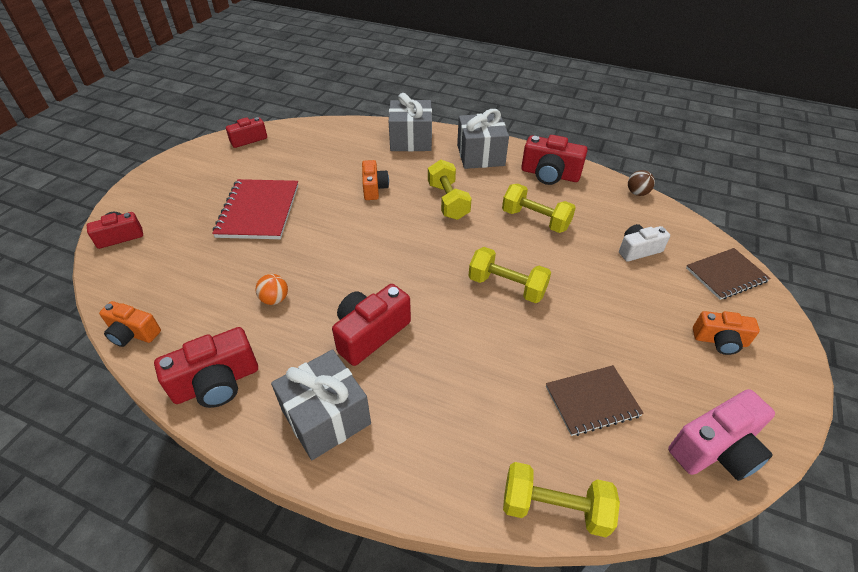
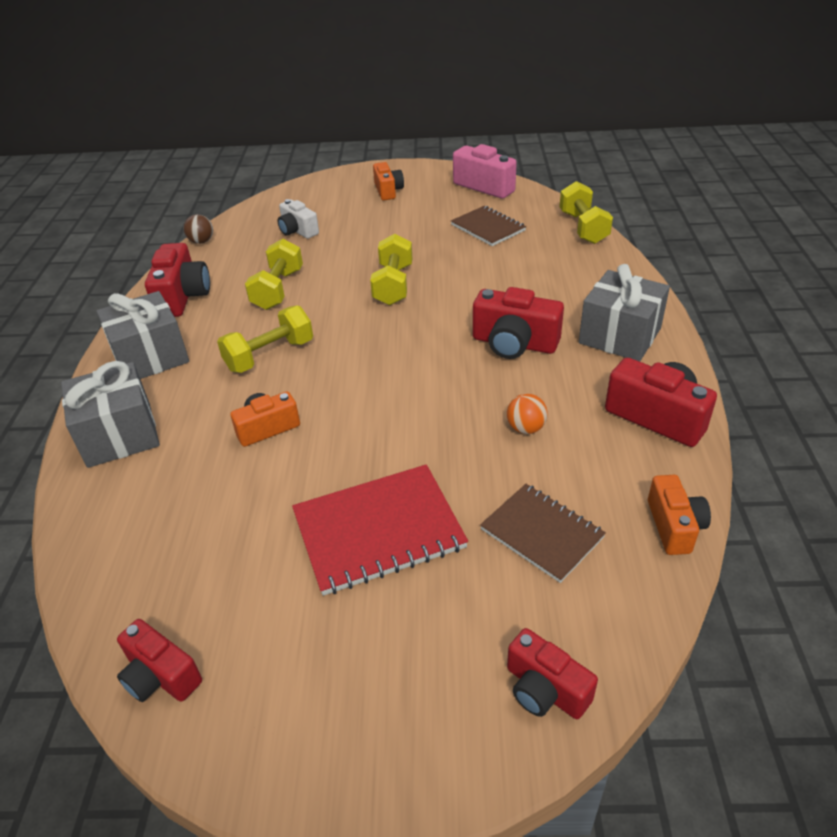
camera: 110 degrees left, 5 degrees down
(726, 275) = (309, 193): brown notebook -> brown notebook (542, 533)

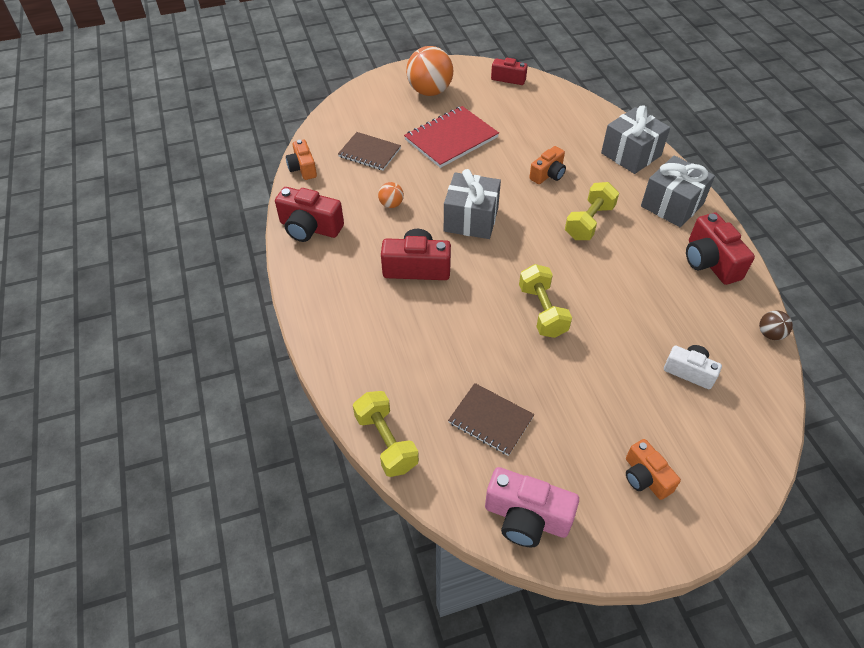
camera: 160 degrees right, 10 degrees up
(278, 289) = (638, 285): yellow dumbbell -> none
(361, 681) = (430, 91): none -> orange ball
(545, 689) = (357, 102): red camera -> none
(619, 336) = (337, 291): grey gift -> grey gift (471, 219)

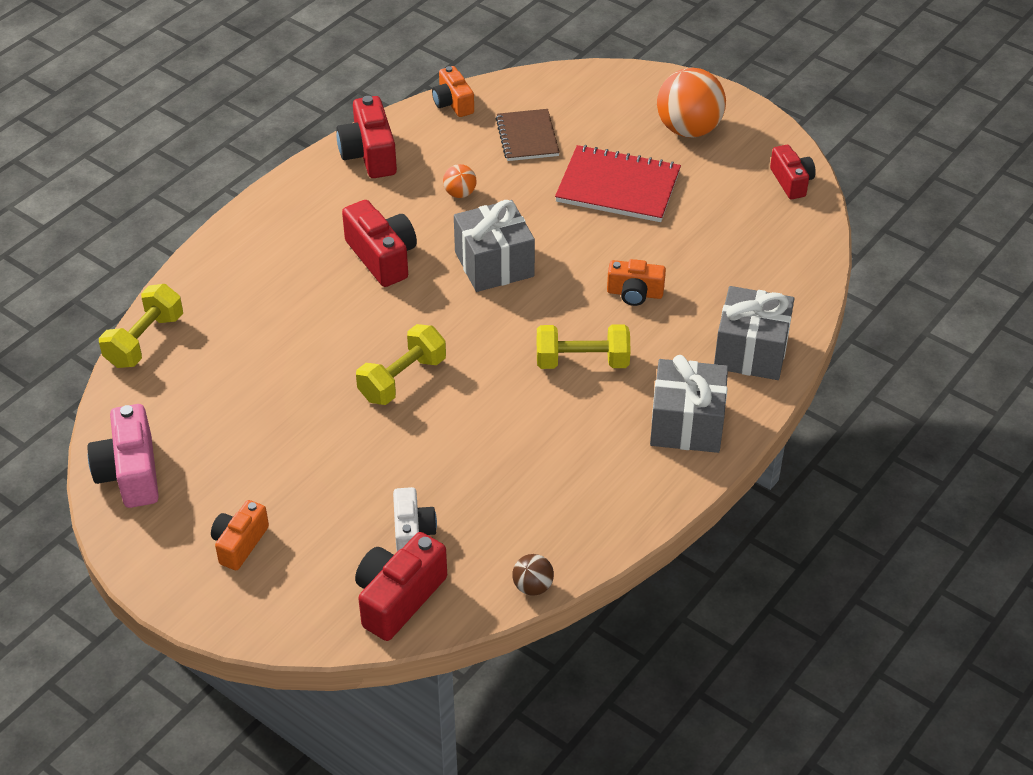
camera: 55 degrees right, 5 degrees down
(303, 168) = (453, 103): orange camera -> orange camera turned 60 degrees counterclockwise
(490, 420) = (224, 401): brown notebook -> none
(710, 262) = (612, 493): red camera -> red camera (398, 598)

